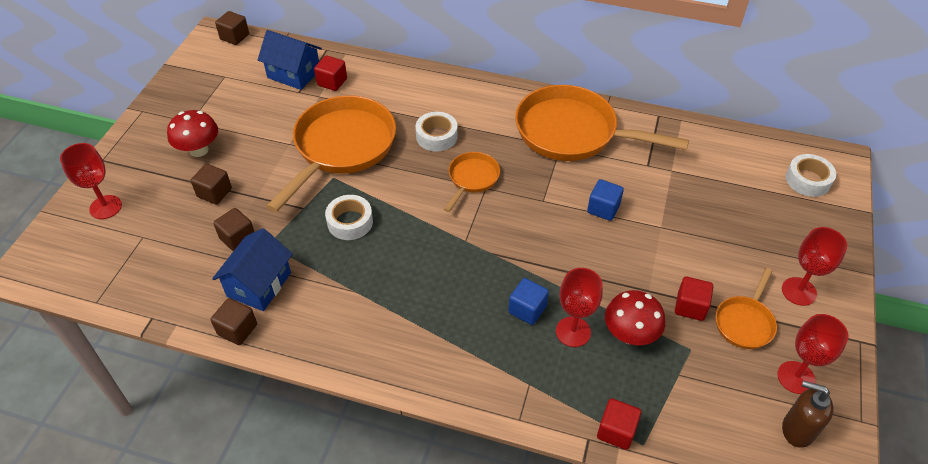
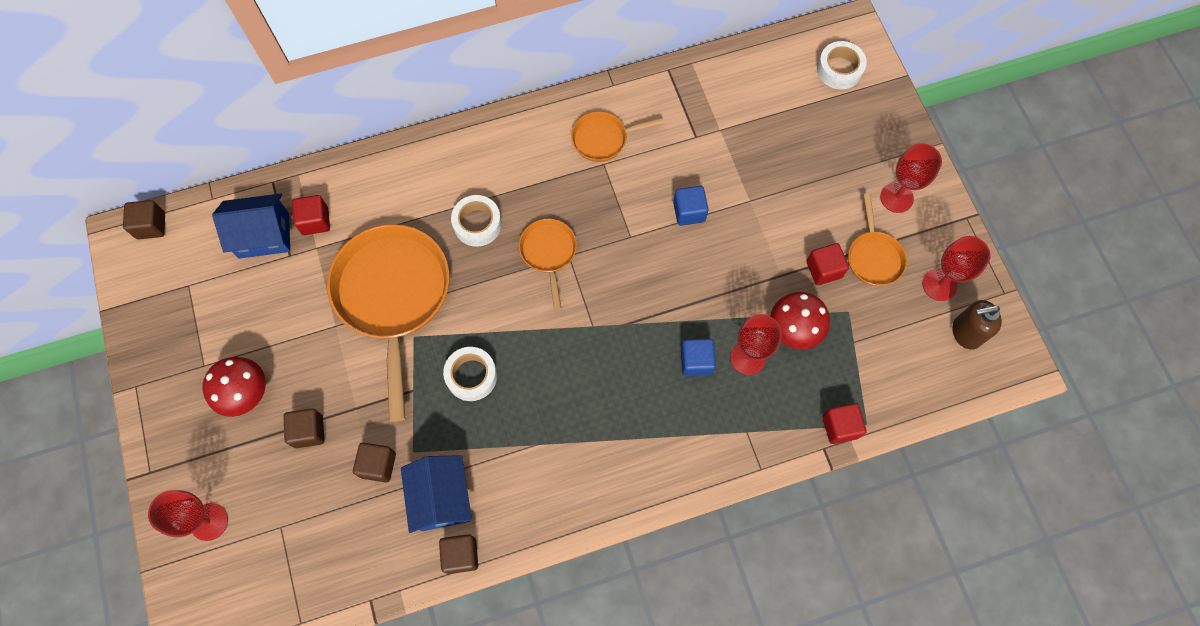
camera: 35 degrees left, 20 degrees up
(572, 132) = (603, 139): orange pan -> orange pan, size x0.49

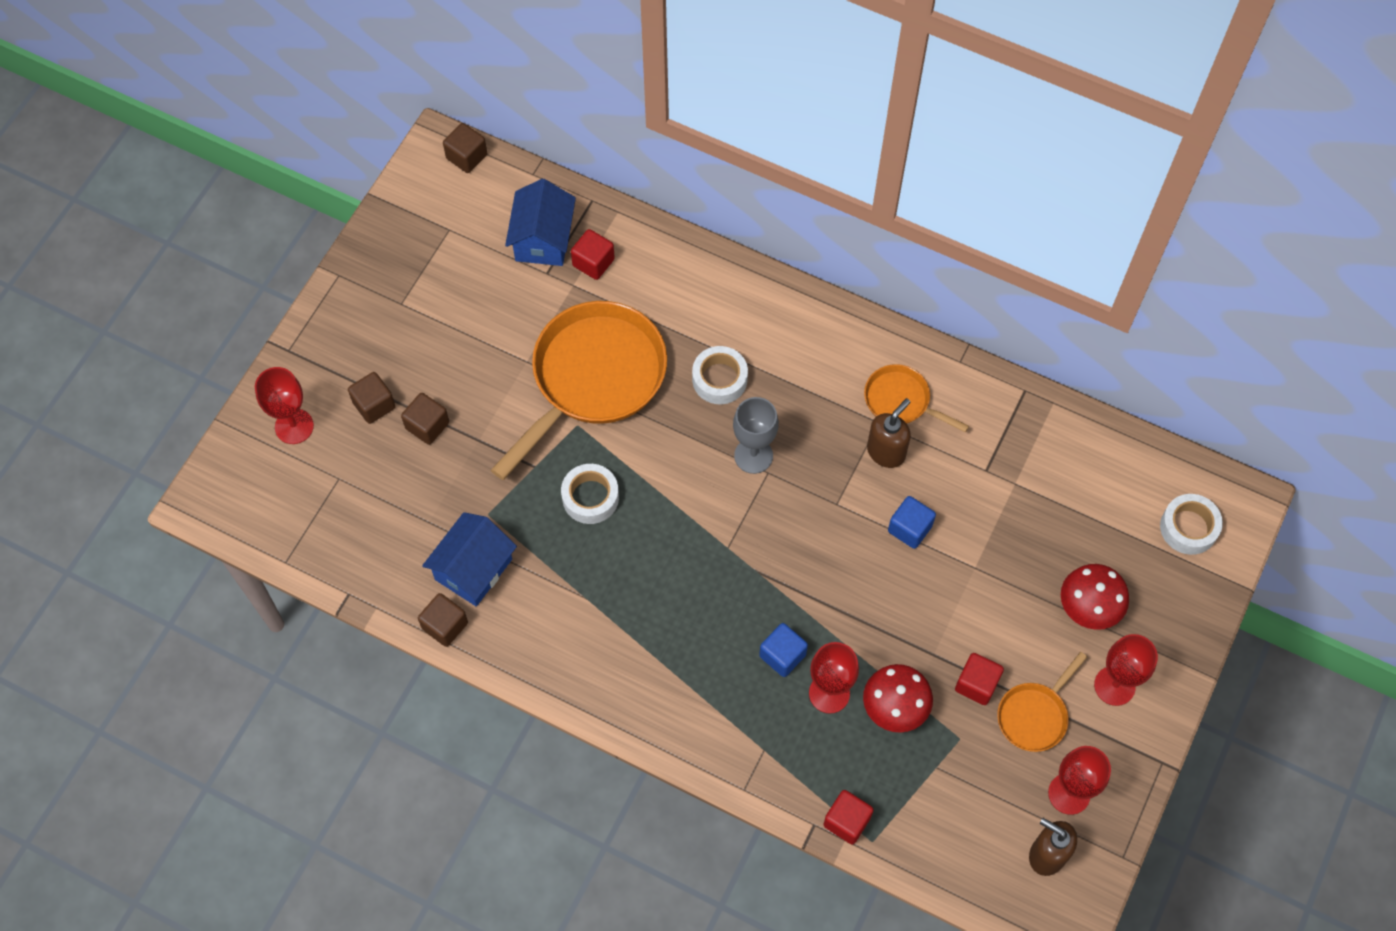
camera: 45 degrees right, 5 degrees down
(245, 393) = (410, 353): red mushroom -> red mushroom (1088, 608)
(264, 235) = (543, 239): blue house -> blue house turned 60 degrees clockwise
(378, 465) = (452, 499): brown cube -> brown cube (374, 405)
(549, 253) = (753, 455): orange pan -> grey goblet
(627, 178) = (886, 452): none -> brown soap dispenser

